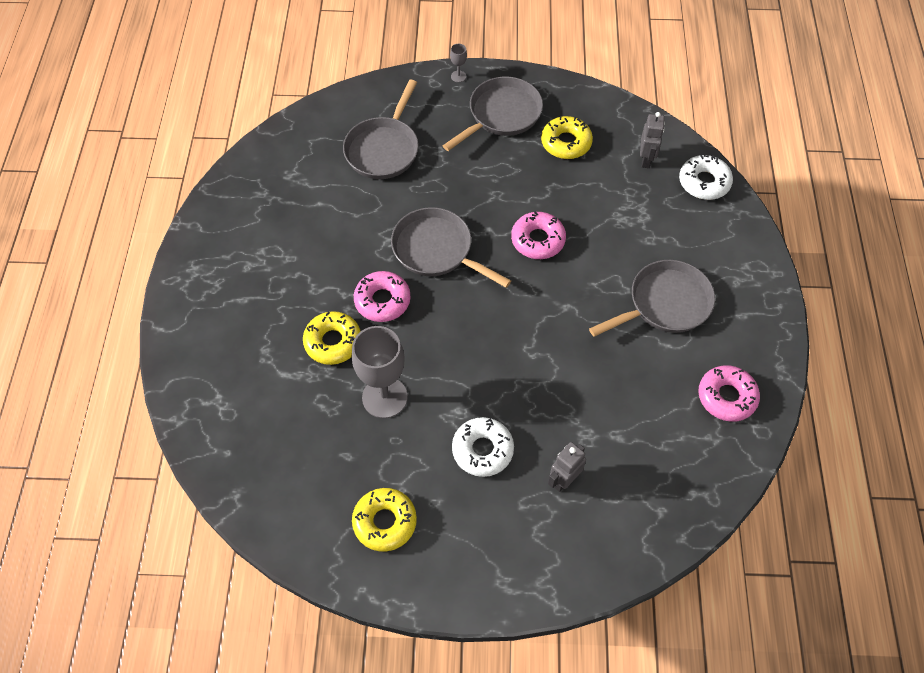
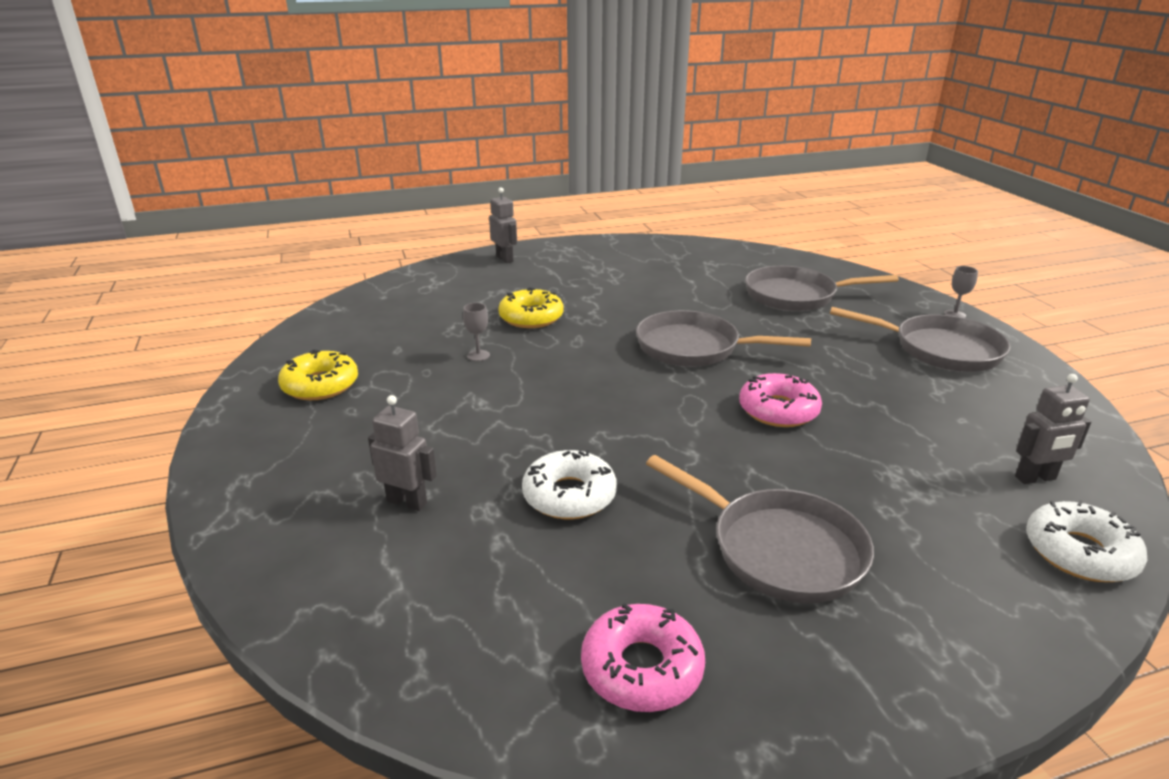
camera: 70 degrees right, 30 degrees down
(190, 329) = (505, 259): none -> grey robot
(382, 301) = (600, 331): pink donut -> none
(384, 397) = (478, 355): grey goblet -> grey goblet, size x0.42
(436, 250) = (694, 348): grey pan -> grey pan turned 90 degrees counterclockwise
(482, 450) = (433, 429): white donut -> white donut (569, 495)
(566, 143) = (964, 402): yellow donut -> none

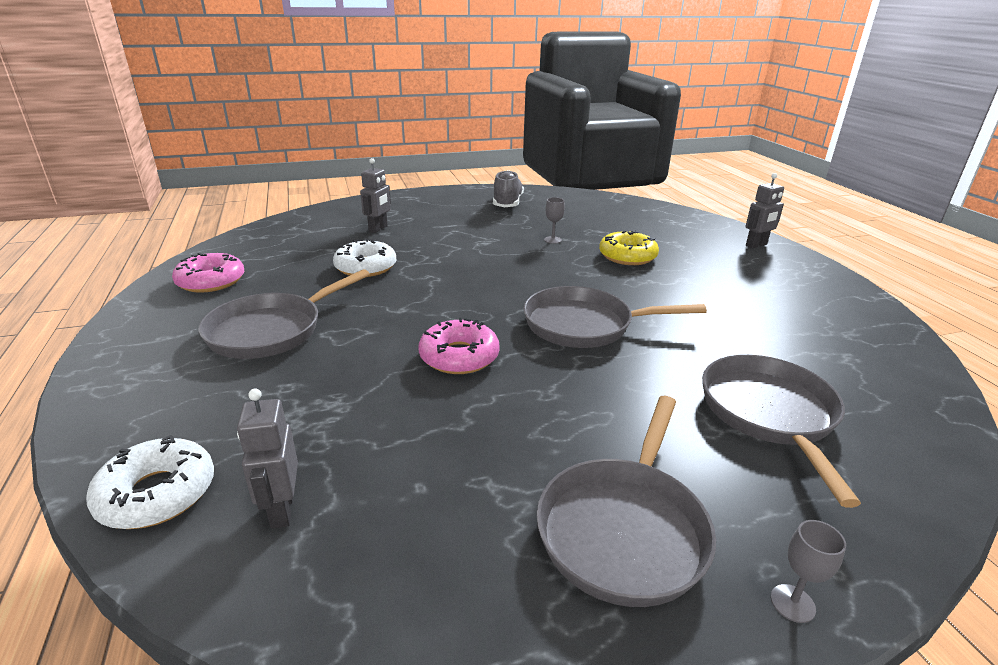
camera: 90 degrees right, 0 degrees up
(320, 385) = (507, 203): yellow donut -> grey shoe
(694, 348) = (585, 325): grey pan -> grey pan turned 105 degrees counterclockwise

